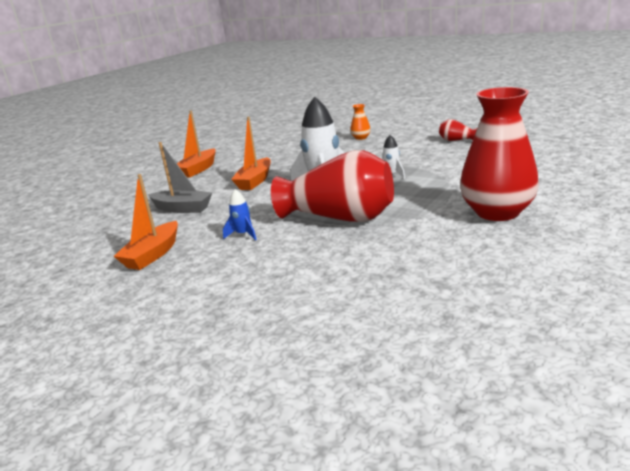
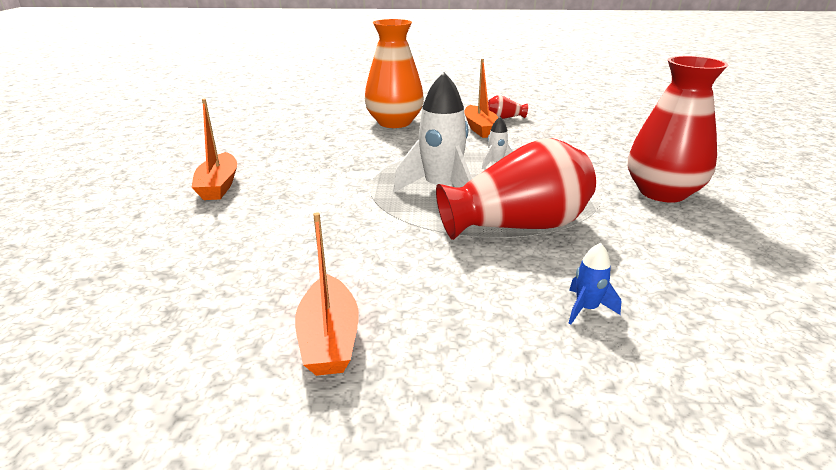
camera: 35 degrees left, 5 degrees up
(182, 209) = (275, 250): grey boat -> none
(243, 234) = (428, 273): blue rocket -> blue rocket (586, 309)
(255, 181) = (333, 192): orange boat -> orange boat (480, 129)
(361, 138) = (394, 122): orange vase -> orange vase, size x2.42

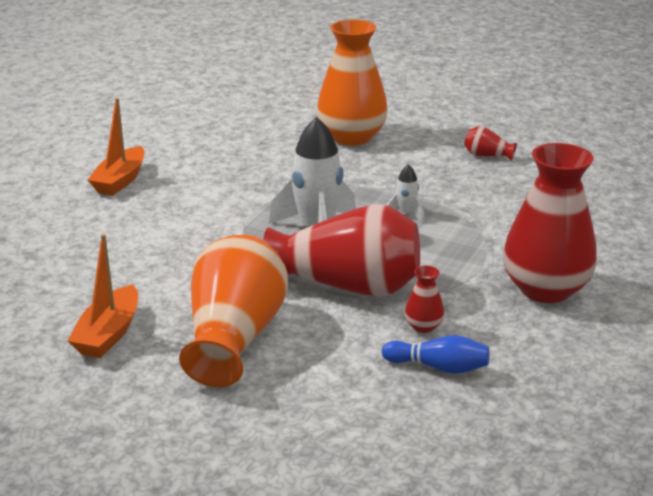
camera: 25 degrees right, 0 degrees up
(469, 301) = (235, 337): none -> orange vase
(480, 129) = (440, 165): orange boat -> none
(586, 309) = (321, 369): blue rocket -> none
(618, 243) = (423, 326): none -> red vase
(677, 275) = (438, 367): none -> blue bowling pin

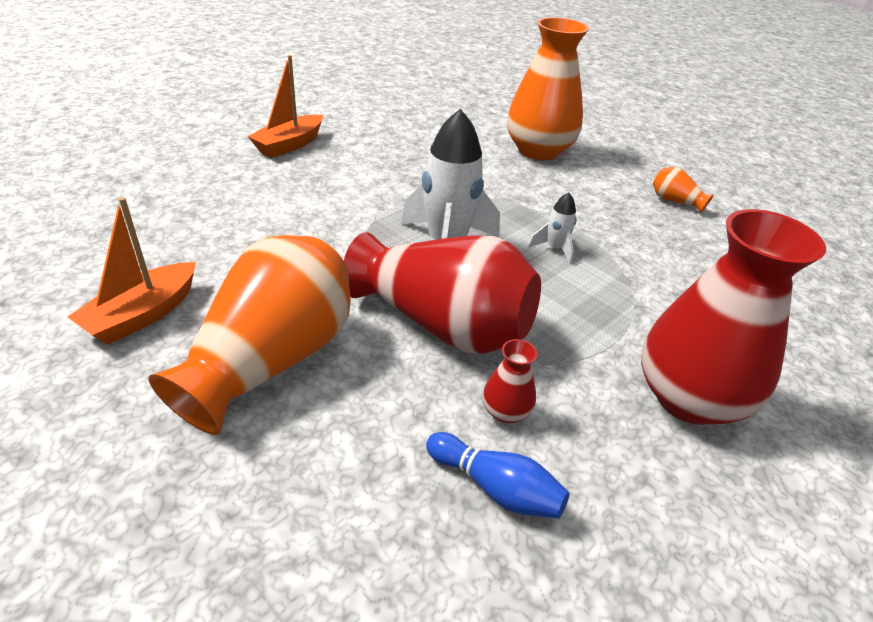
camera: 15 degrees right, 10 degrees up
(487, 156) = (675, 201): red vase -> orange vase

